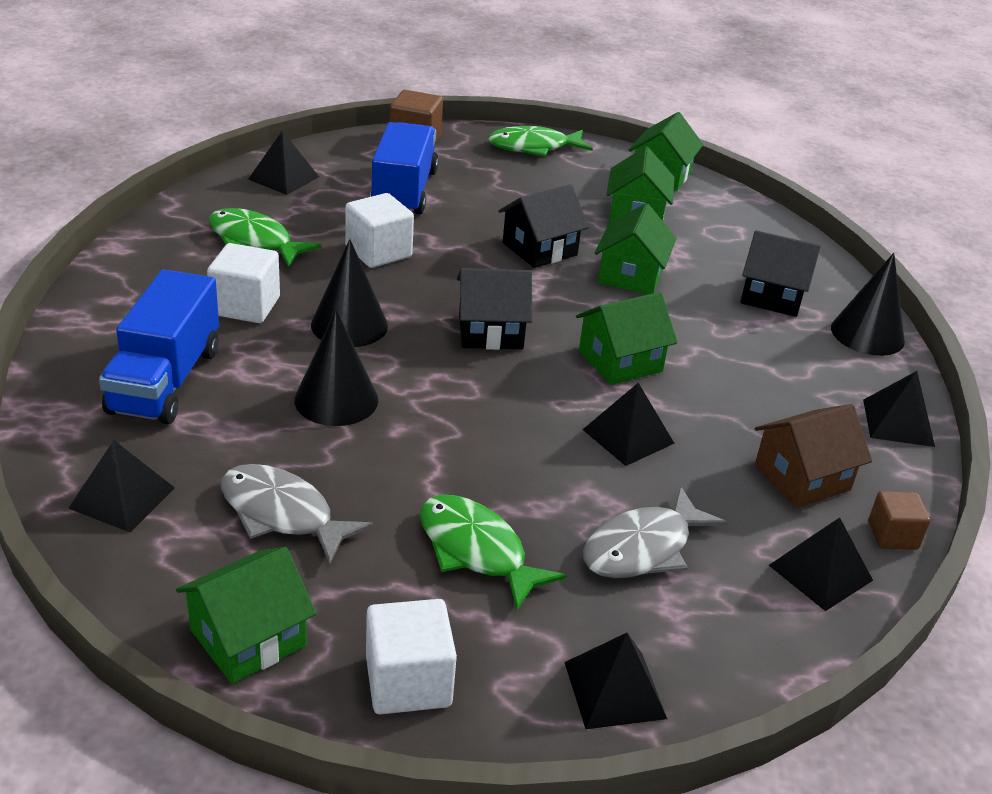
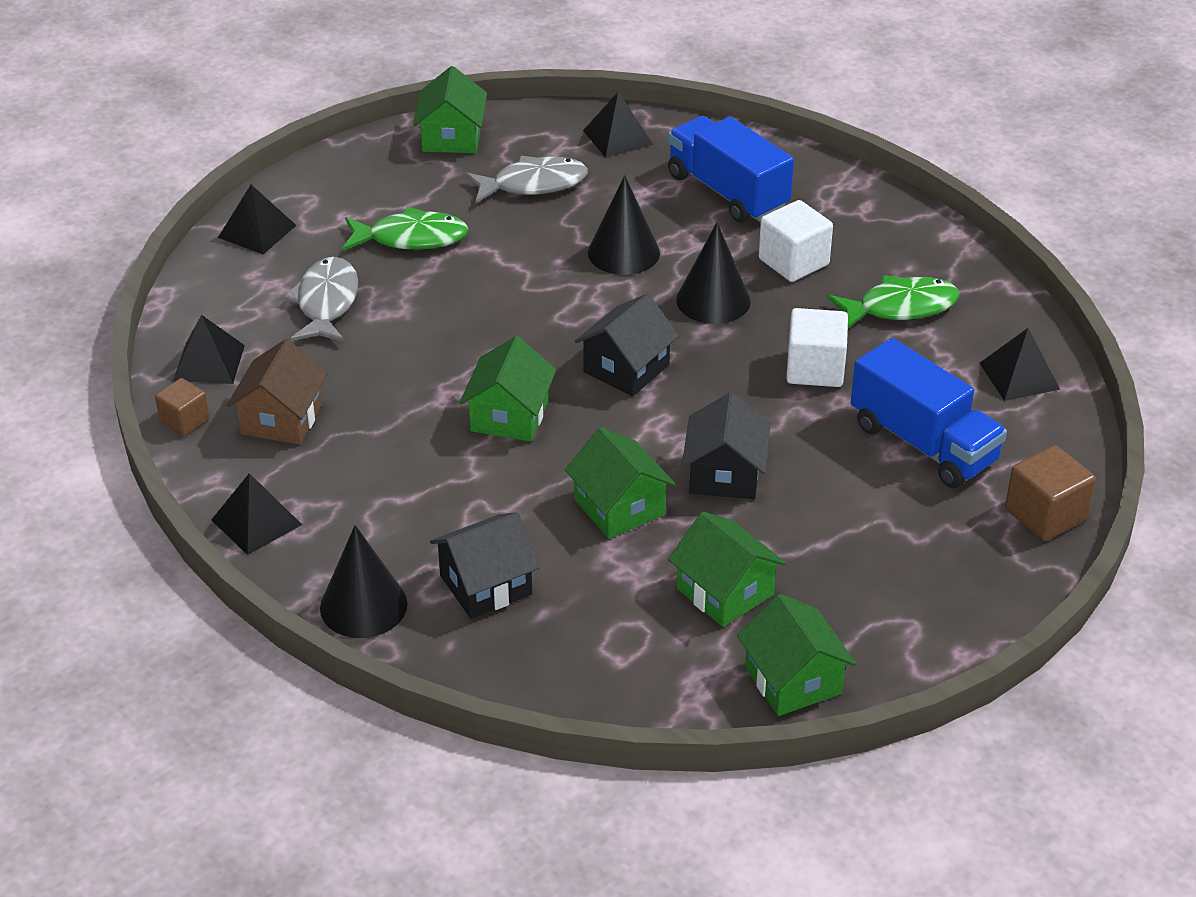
camera: 135 degrees right, 5 degrees up
(408, 682) = (356, 171): white cube -> none
(533, 147) = (954, 608): green fish -> none
(628, 436) = (425, 363): black pyramid -> none

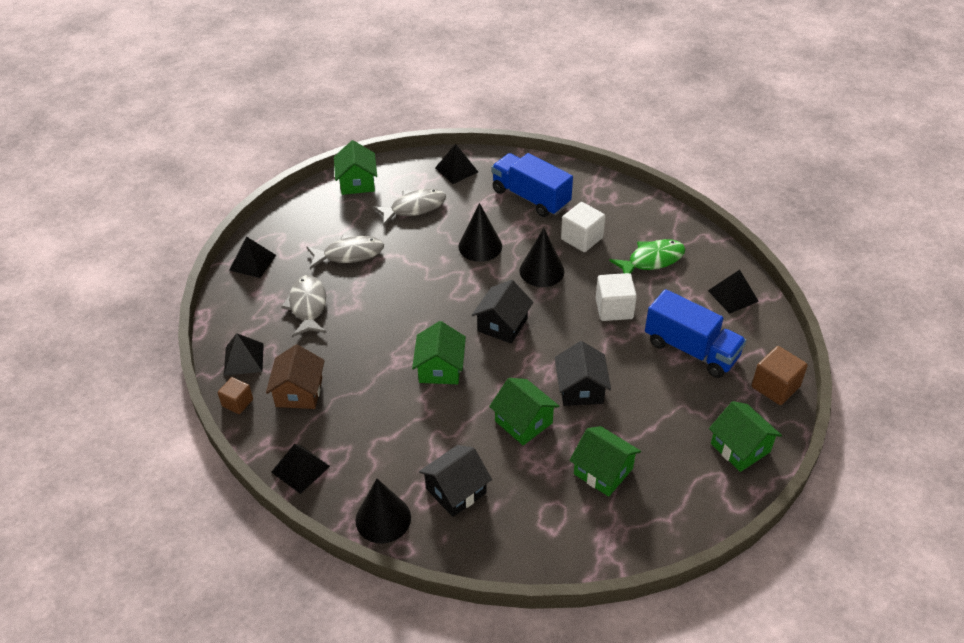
camera: 10 degrees left, 5 degrees up
(411, 238) = (349, 254): green fish -> grey fish
(793, 680) = (661, 527): green house -> green house (740, 447)

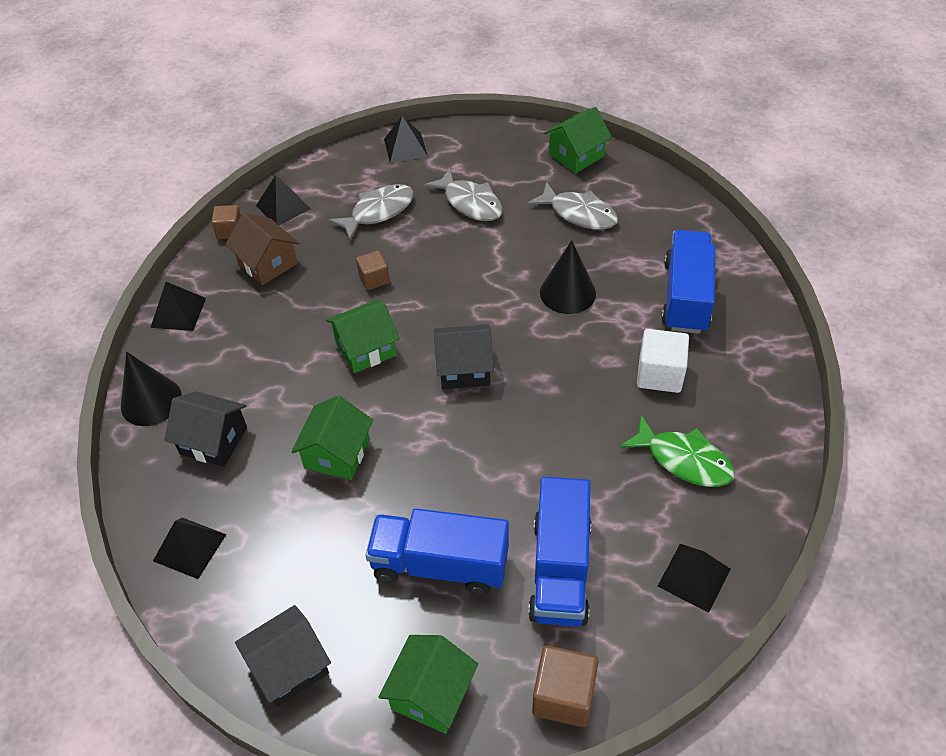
camera: 60 degrees right, 5 degrees up
(299, 392) = (267, 263): brown house -> brown house turned 75 degrees clockwise
(376, 336) = (374, 279): none -> brown cube
(456, 170) = (669, 215): black pyramid -> black pyramid (189, 547)
(541, 271) = (574, 363): black cone -> none
(581, 389) = (418, 483): black house -> black house (289, 666)
(603, 471) = (310, 560): green house -> none
(614, 308) = (568, 458): white cube -> none
(651, 404) = (440, 565): none -> blue truck

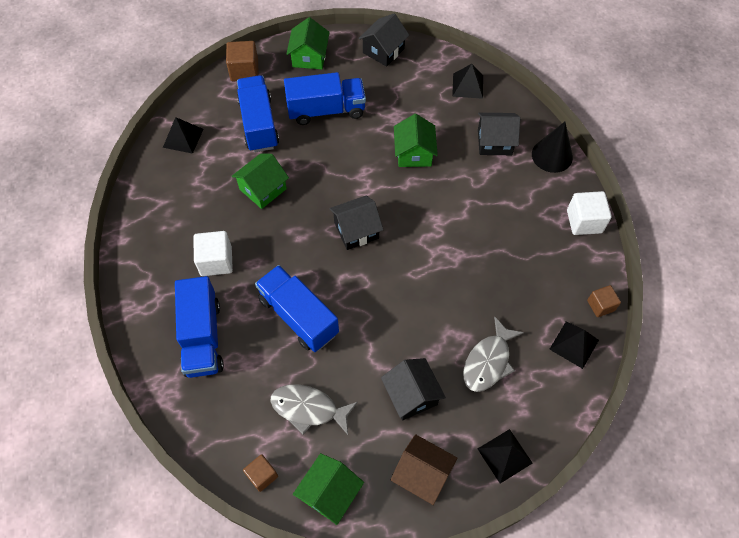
camera: 160 degrees right, 10 degrees up
(178, 312) = (584, 221): black pyramid -> white cube
(267, 263) = (548, 281): brown house -> brown house (422, 474)
(366, 348) = (432, 228): green house -> green house (263, 189)
(374, 279) = (456, 289): brown cube -> brown cube (262, 475)
(470, 203) = (411, 395): grey fish -> black house
(567, 293) = (298, 316): black cone -> blue truck
(684, 460) = (194, 203): green fish -> none

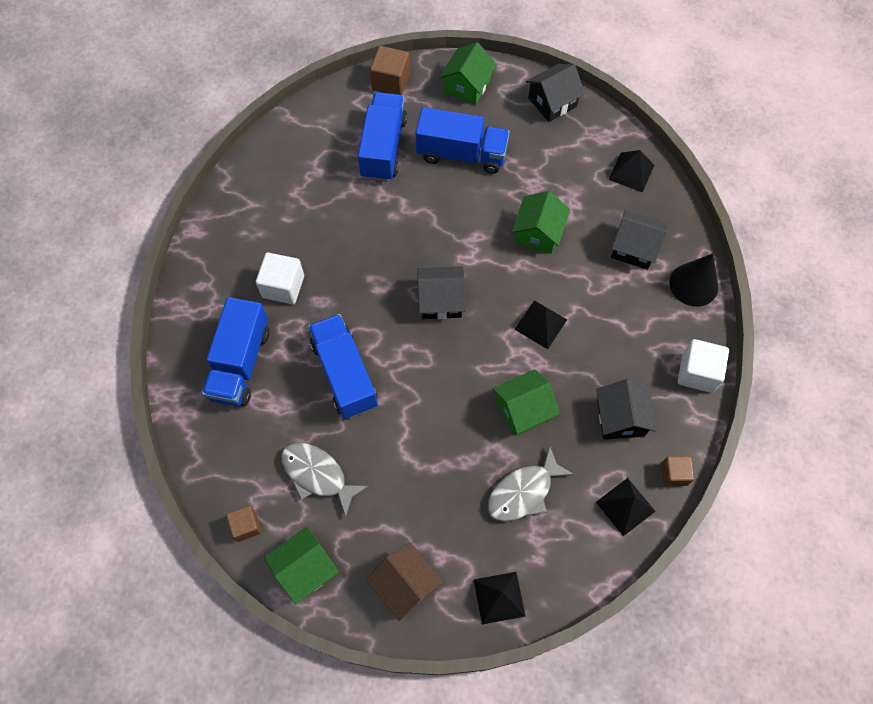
camera: 20 degrees right, 5 degrees up
(183, 138) = (299, 139): black pyramid -> black pyramid (541, 324)
(263, 189) = (360, 223): green house -> green house (523, 409)
(411, 395) = (428, 498): black house -> black house (620, 418)

